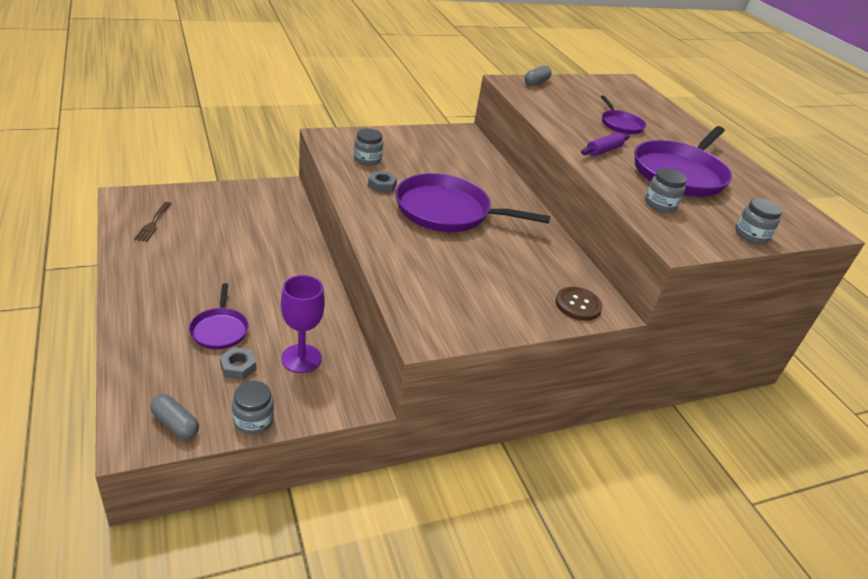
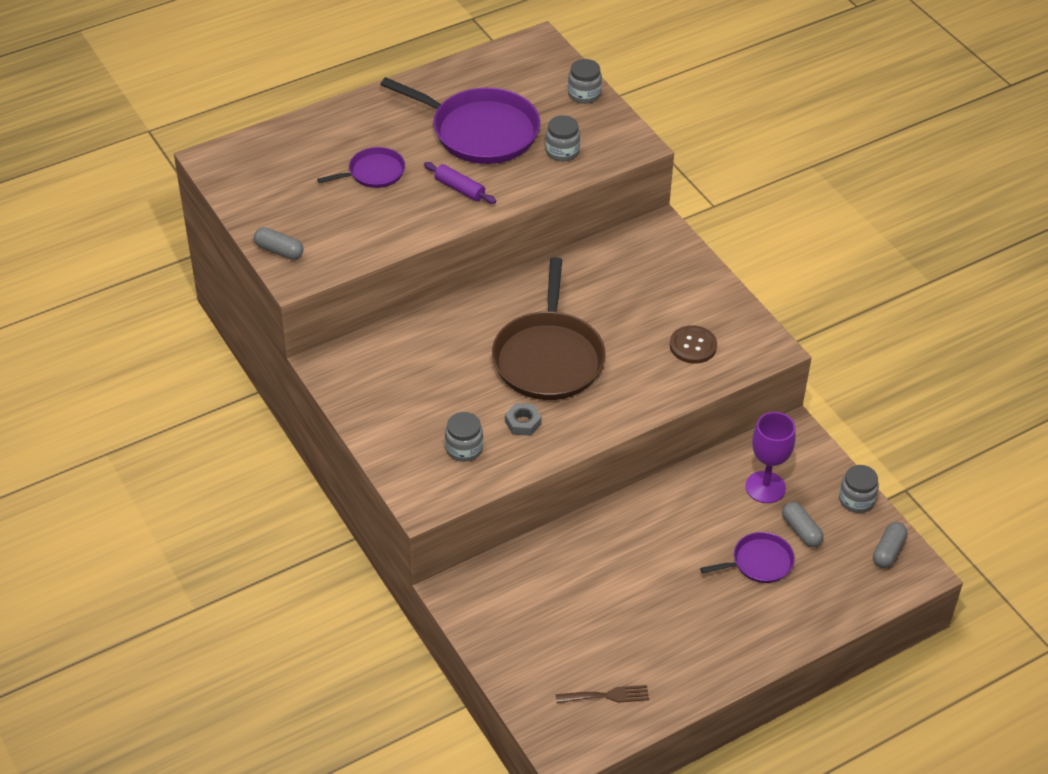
camera: 95 degrees left, 10 degrees up
(238, 367) = (801, 531): grey nut -> grey capsule
(447, 211) = (548, 357): purple pan -> brown pan
(578, 305) = (666, 248): brown button -> brown button (693, 346)

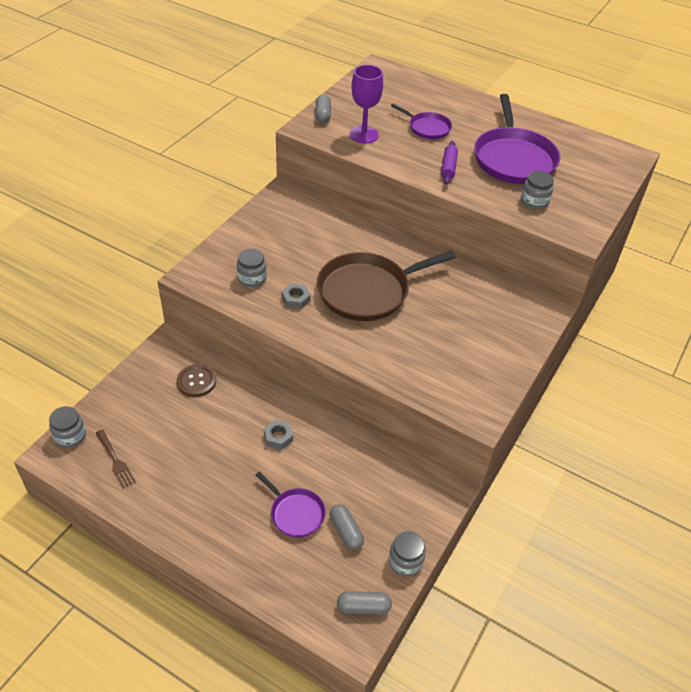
camera: 60 degrees right, 0 degrees up
(584, 94) = (605, 193): grey jar -> grey jar (70, 436)
(655, 540) = (278, 437): none -> grey nut
(693, 346) = (443, 366): brown button -> brown button (196, 381)
(765, 487) = (376, 490): purple goblet -> purple goblet (364, 135)
(801, 531) = (346, 531): grey capsule -> grey capsule turned 60 degrees counterclockwise

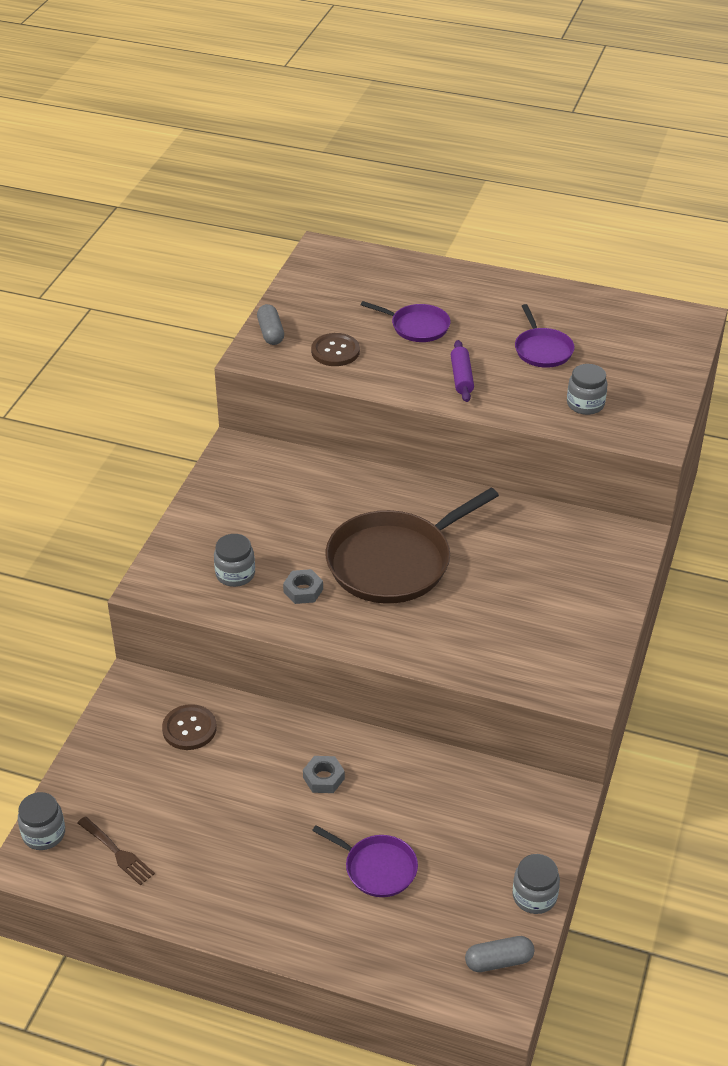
camera: 10 degrees left, 5 degrees down
(346, 531) = (449, 876): grey capsule -> none
(364, 135) = (335, 351): purple goblet -> brown button
(513, 158) = (542, 350): purple pan -> purple pan, size x0.52

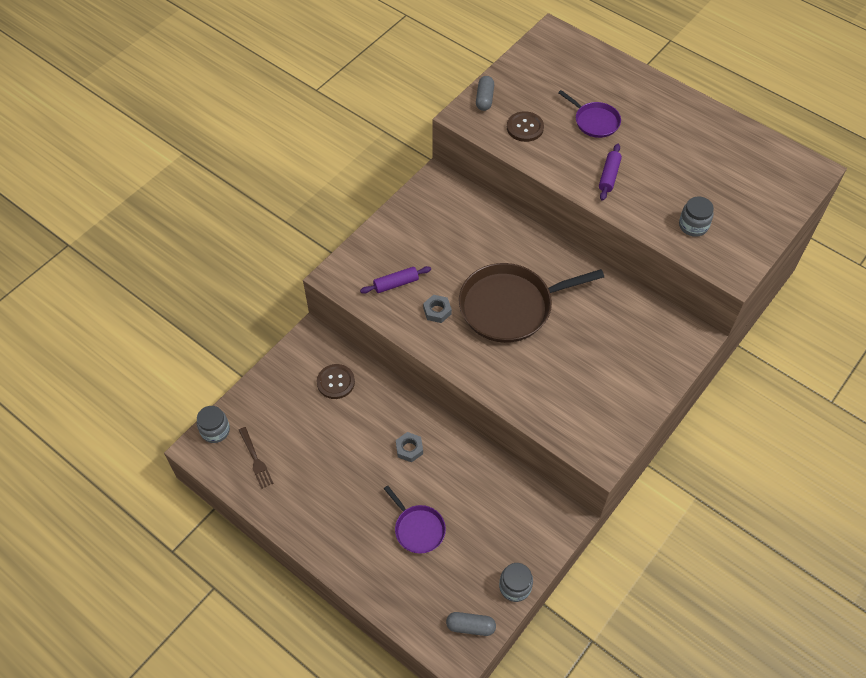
camera: 20 degrees right, 15 degrees up
(235, 574) = (396, 283): grey jar -> purple rolling pin
(542, 350) = (681, 167): purple pan -> none

